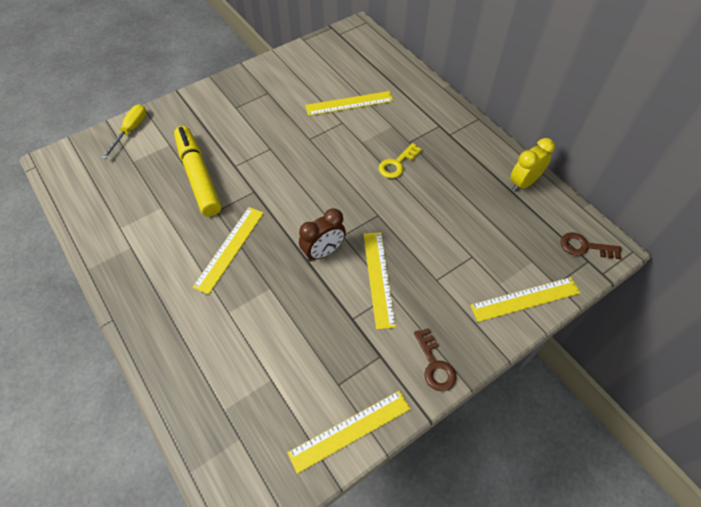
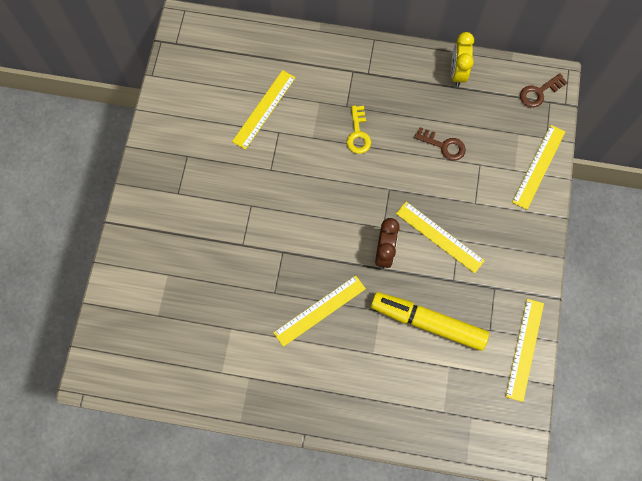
camera: 45 degrees left, 15 degrees up
(131, 130) = (119, 292): yellow screwdriver -> none
(198, 176) = (226, 279): yellow marker -> yellow marker (427, 322)
(230, 249) = (320, 310): yellow ruler -> yellow ruler turned 75 degrees clockwise
(434, 365) = (530, 262): brown key -> brown key (443, 145)

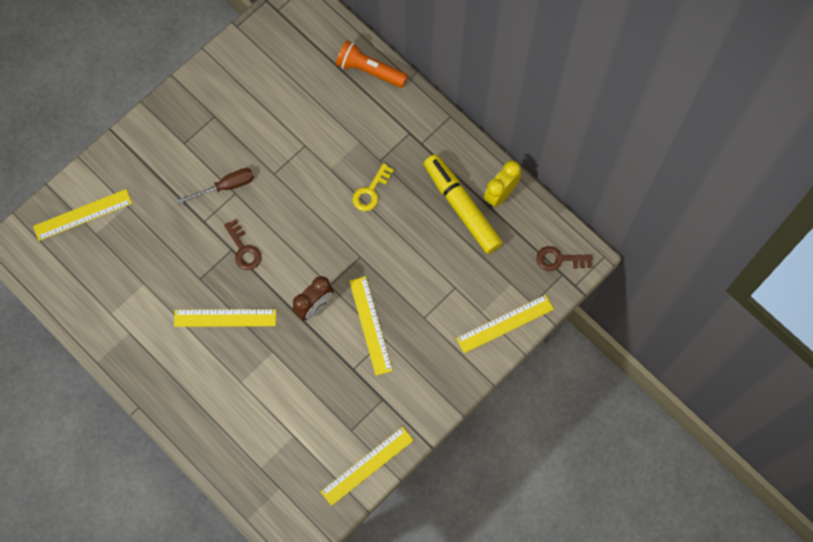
camera: 35 degrees right, 0 degrees up
(239, 205) = (226, 186): none -> brown screwdriver
(264, 109) = (307, 117): yellow ruler -> yellow ruler (82, 214)
(285, 44) = (369, 70): none -> orange flashlight
(427, 322) = (304, 388): yellow marker -> yellow marker (461, 207)
(443, 145) = (436, 250): brown key -> brown key (243, 249)

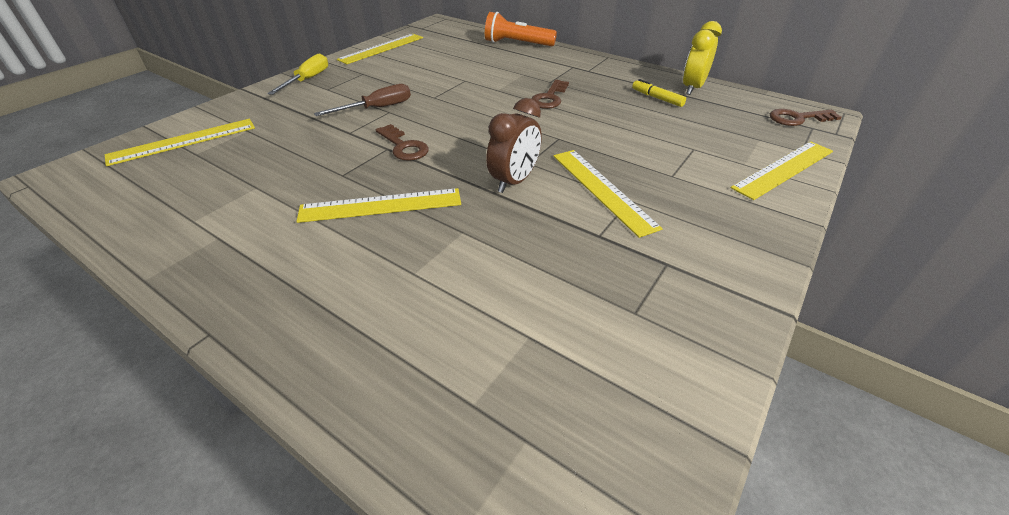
camera: 10 degrees left, 30 degrees down
(166, 122) = (307, 80): none -> yellow screwdriver
(367, 466) = (697, 365): yellow ruler -> yellow ruler (382, 48)
(371, 191) = (549, 98): yellow key -> brown key
(461, 207) = (657, 98): yellow marker -> yellow marker, size x0.43

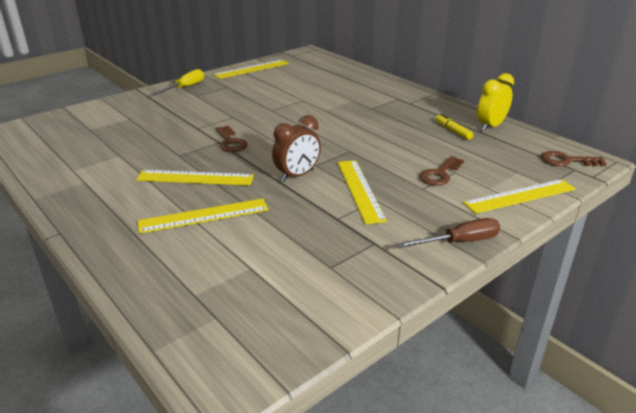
camera: 15 degrees right, 10 degrees down
(183, 141) = (84, 120): yellow ruler -> yellow ruler (204, 215)
(377, 108) = (225, 113): brown screwdriver -> brown screwdriver (459, 242)
(517, 44) = (363, 75): orange flashlight -> none
(549, 98) = (362, 120): brown key -> brown key (440, 174)

